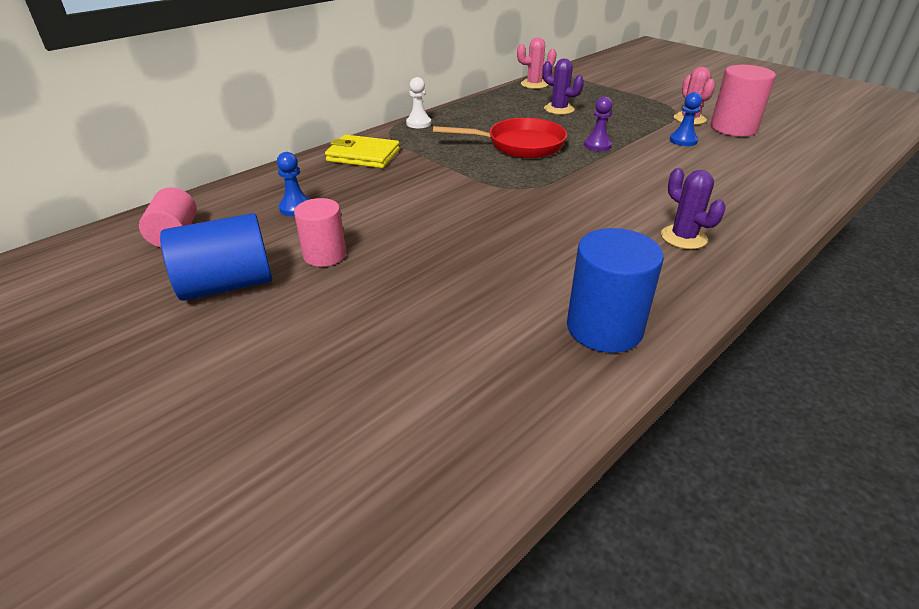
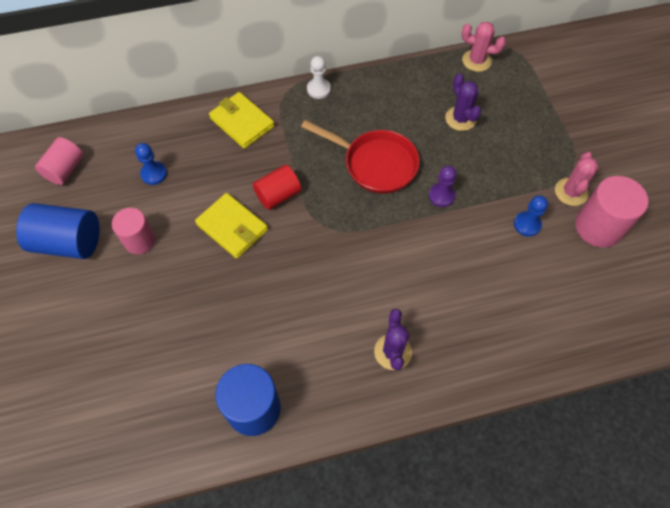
camera: 30 degrees right, 25 degrees up
(425, 215) = (232, 227): none -> yellow wallet
(450, 184) = (278, 195): none -> red cylinder

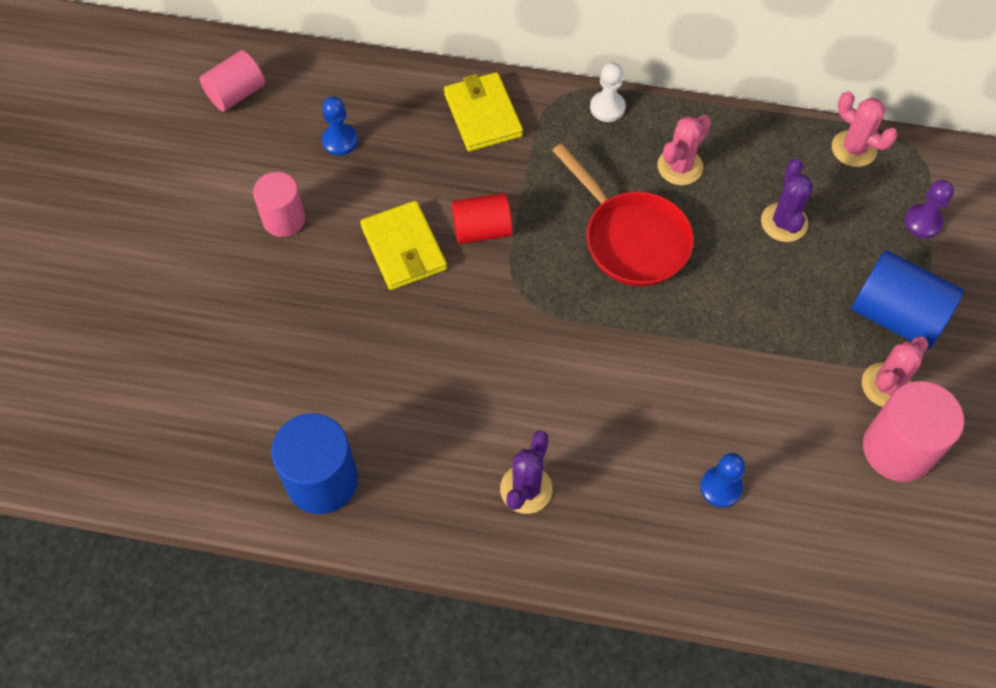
camera: 25 degrees right, 0 degrees up
(68, 242) = (200, 187): blue cylinder -> blue cylinder (896, 315)
(381, 109) = (680, 167): none -> pink cactus
(441, 196) = (698, 317): purple pawn -> purple pawn (922, 222)
(527, 224) = (797, 403): blue pawn -> blue pawn (721, 487)

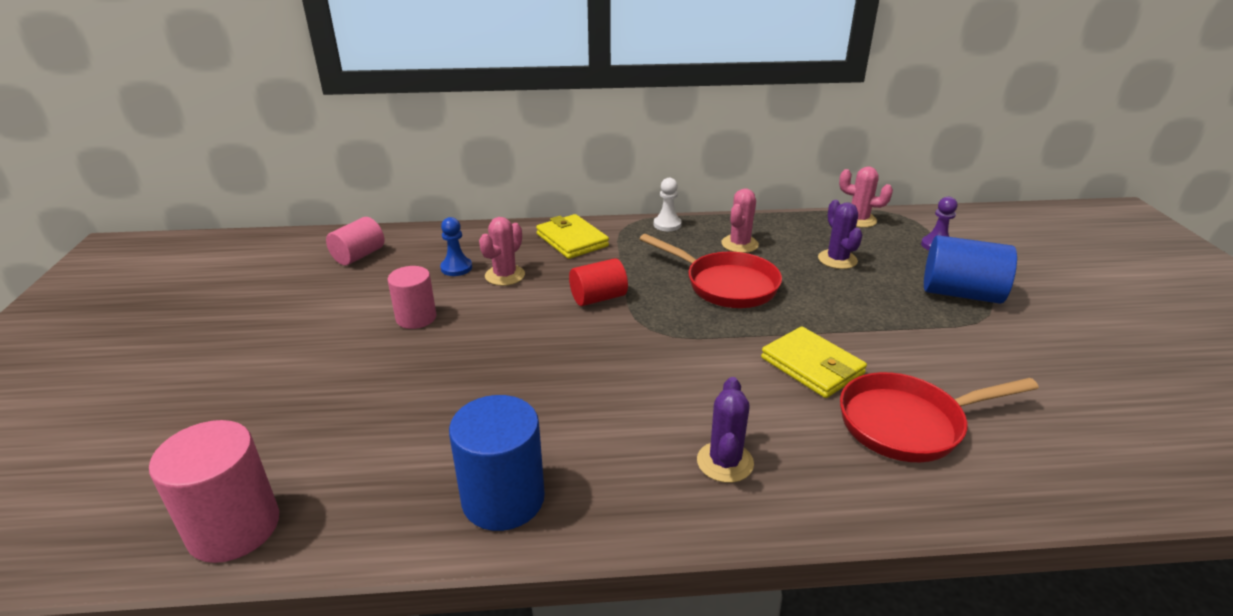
camera: 15 degrees left, 30 degrees down
(404, 248) = (533, 318): yellow wallet -> yellow wallet (812, 366)
(721, 487) = (908, 424): blue pawn -> red pan
(886, 385) = (989, 332): pink cactus -> pink cactus (505, 275)
(897, 449) = (1034, 369): pink cylinder -> pink cylinder (234, 528)

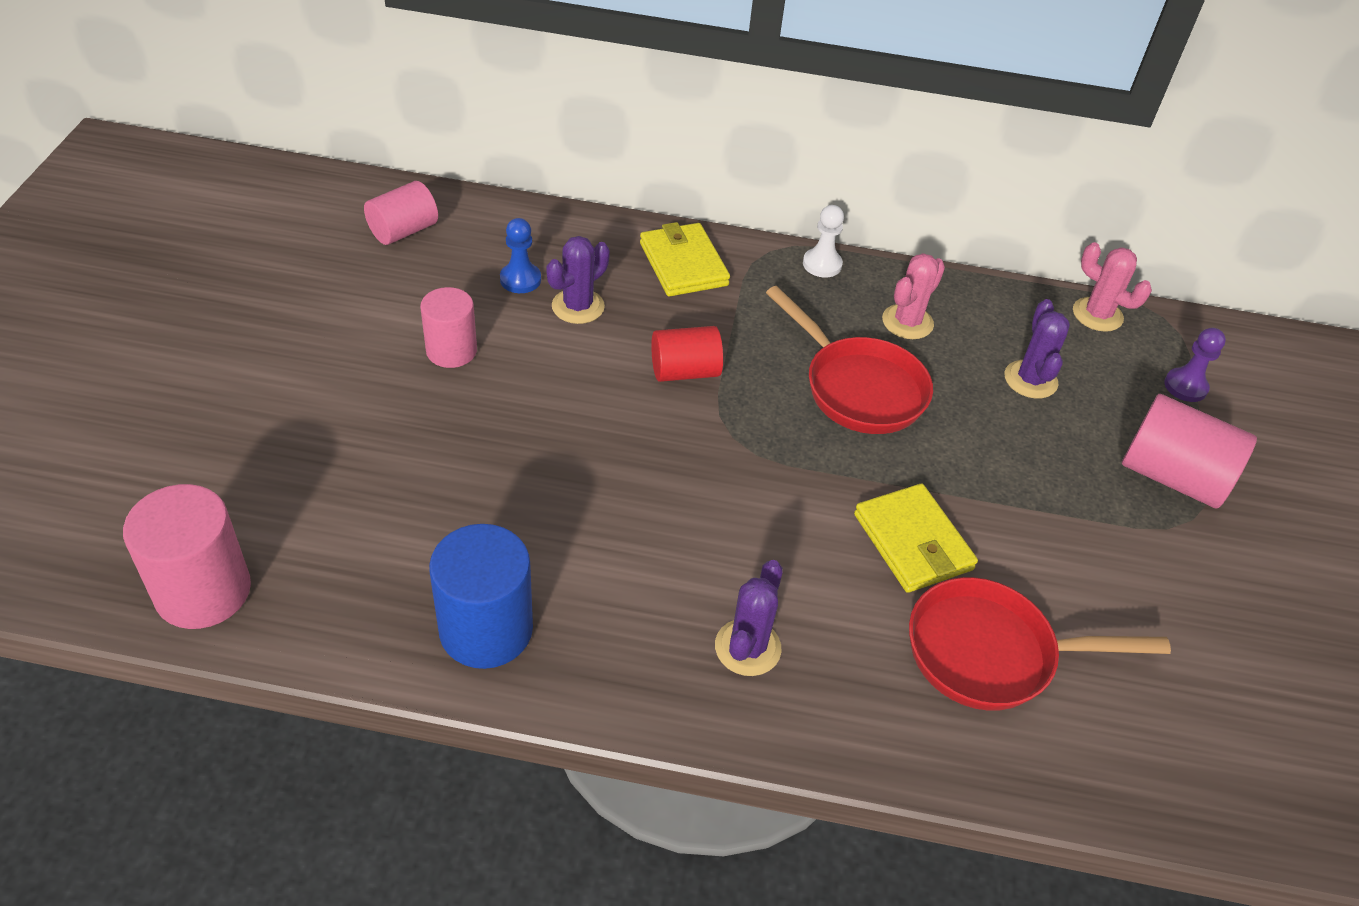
camera: 10 degrees right, 15 degrees up
(505, 275) = (578, 306): pink cactus -> purple cactus
(960, 293) = (1172, 476): blue cylinder -> pink cylinder

